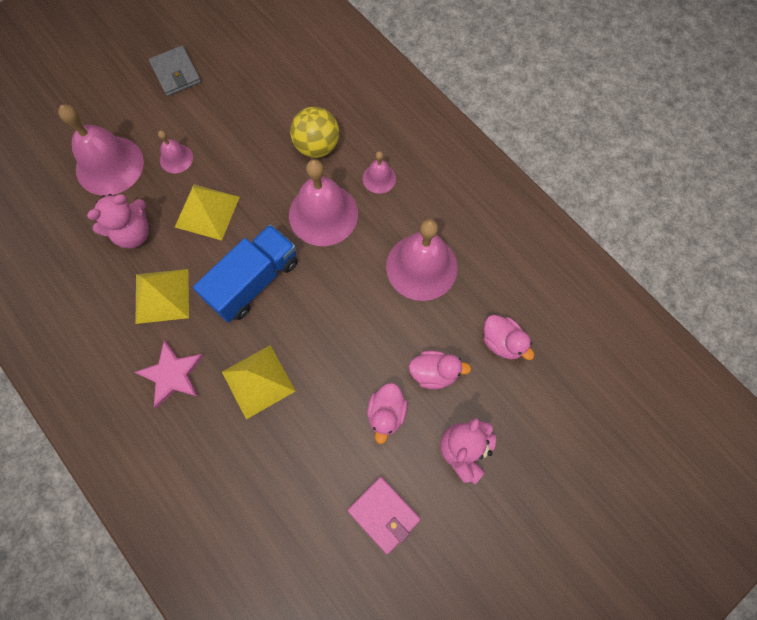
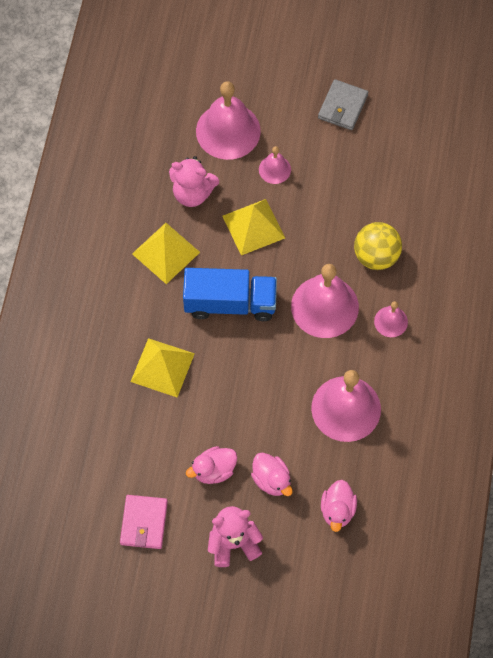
camera: 50 degrees right, 5 degrees down
(172, 375) = (118, 308): pink star -> none

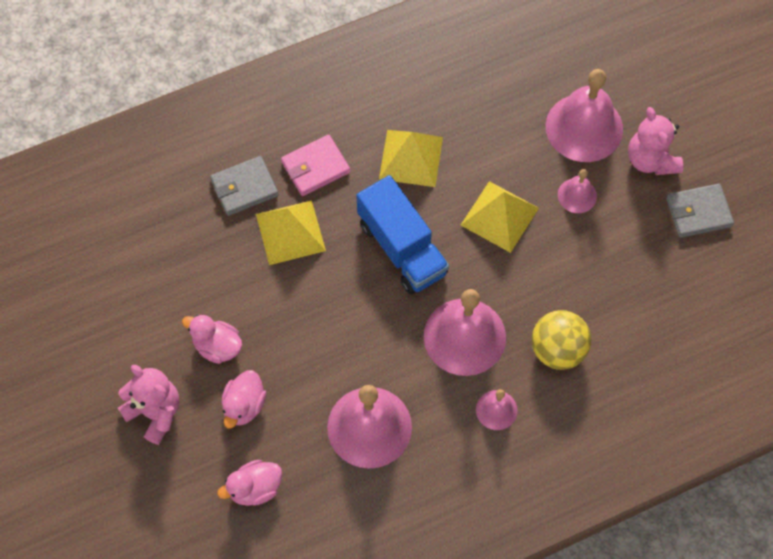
camera: 55 degrees right, 0 degrees up
(103, 376) = (244, 188): none -> grey wallet
(144, 523) = (121, 319): pink wallet -> pink wallet (315, 167)
(192, 193) = (492, 140): pink teddy bear -> pink teddy bear (651, 160)

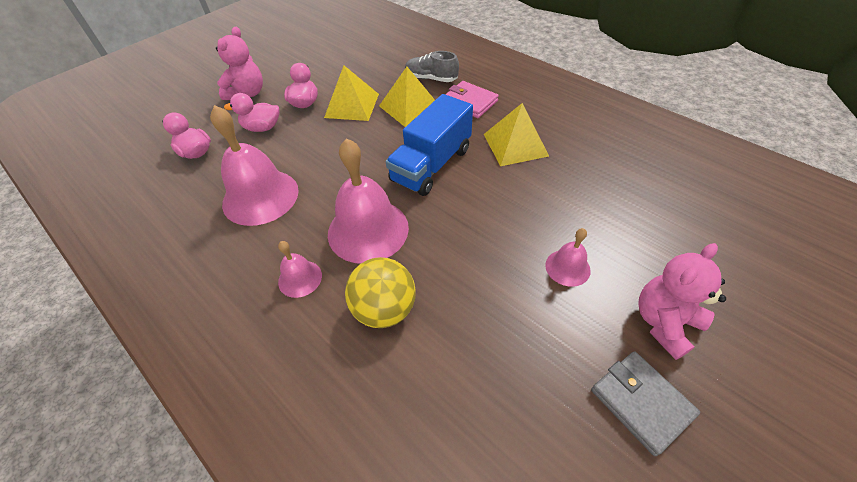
camera: 70 degrees right, 15 degrees down
(244, 188) = (431, 79): grey wallet -> grey shoe
(499, 216) = (502, 215): yellow pyramid -> yellow pyramid (352, 105)
(584, 127) = (646, 248): pink bell -> none

